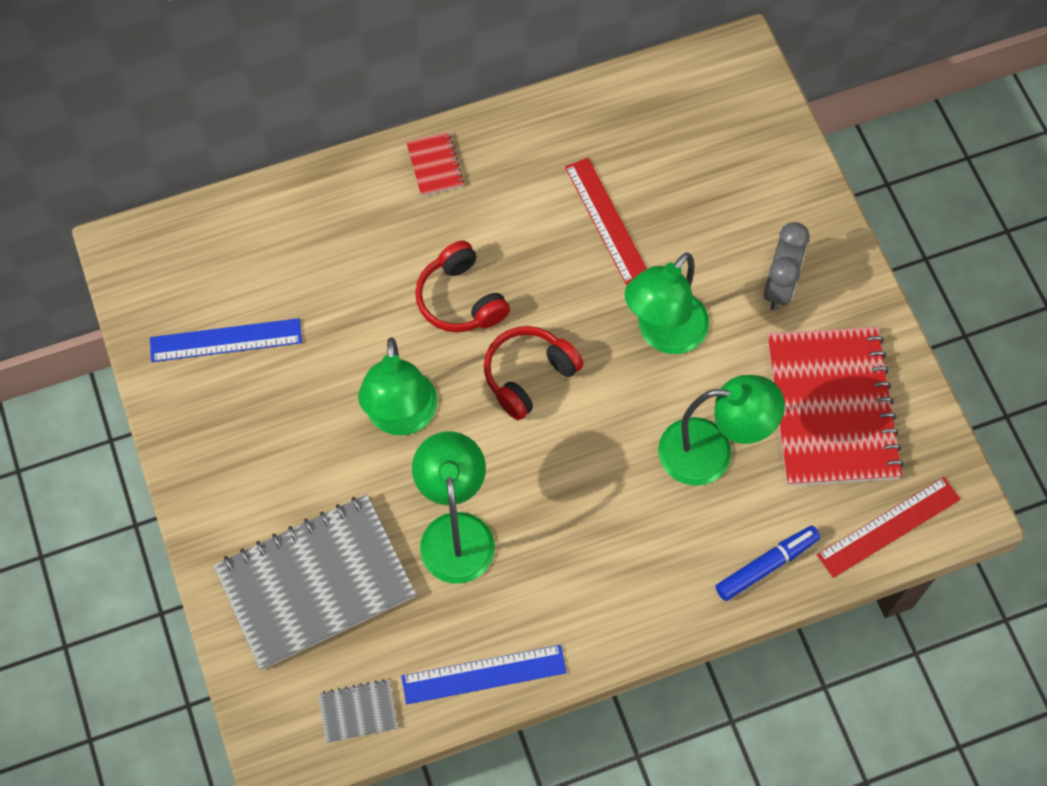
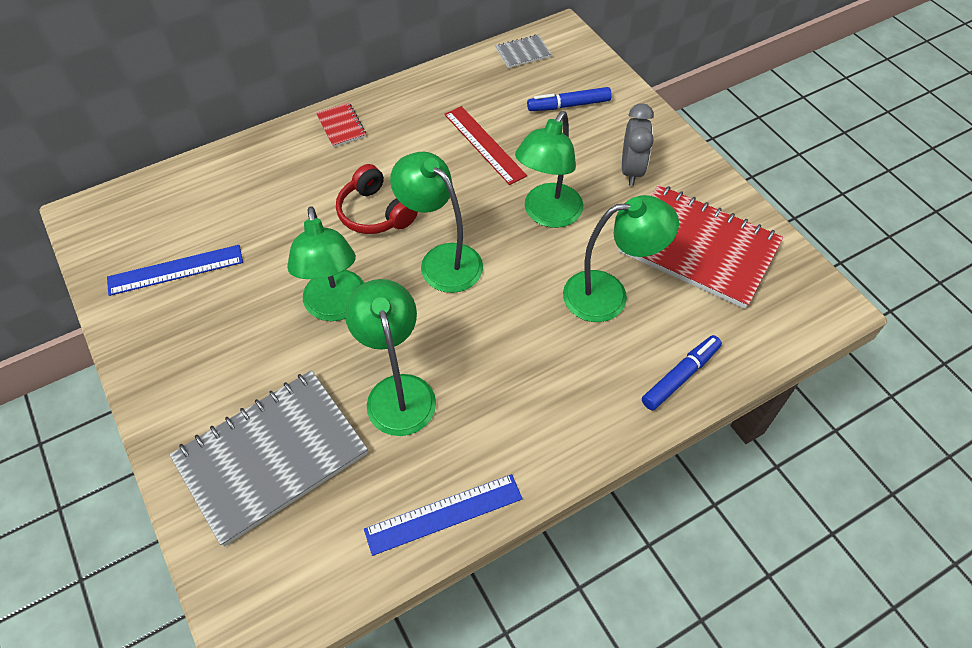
camera: 10 degrees left, 10 degrees down
(358, 711) = (325, 571): grey notebook -> grey notebook (523, 53)
(528, 376) = (442, 260): red headphones -> green lamp
(724, 176) = (569, 105): none -> blue marker
(831, 408) = (698, 248): red notebook -> red notebook turned 45 degrees counterclockwise
(889, 527) = (774, 329): red ruler -> none

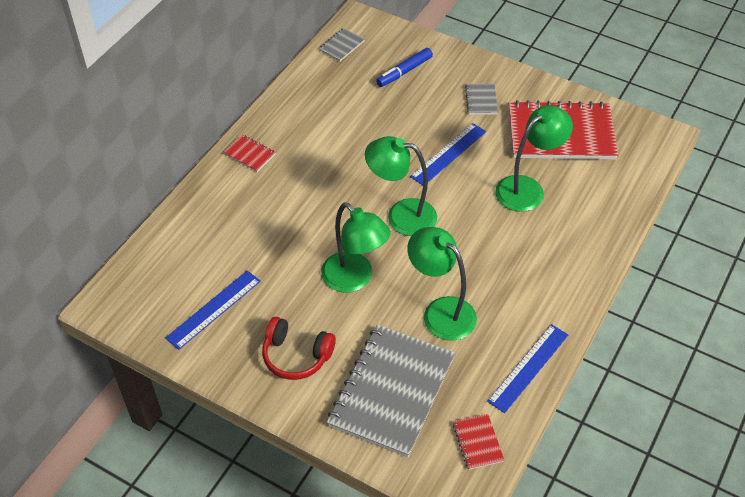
camera: 30 degrees left, 5 degrees down
(314, 574) = (477, 442): none -> red notebook
(375, 213) = (328, 204): red headphones -> red headphones (296, 355)
(484, 144) = (367, 124): red ruler -> none
(547, 215) = (448, 154): green lamp -> blue ruler
(631, 170) = (481, 100): grey clock -> grey notebook
(680, 376) = (606, 218): blue marker -> none

